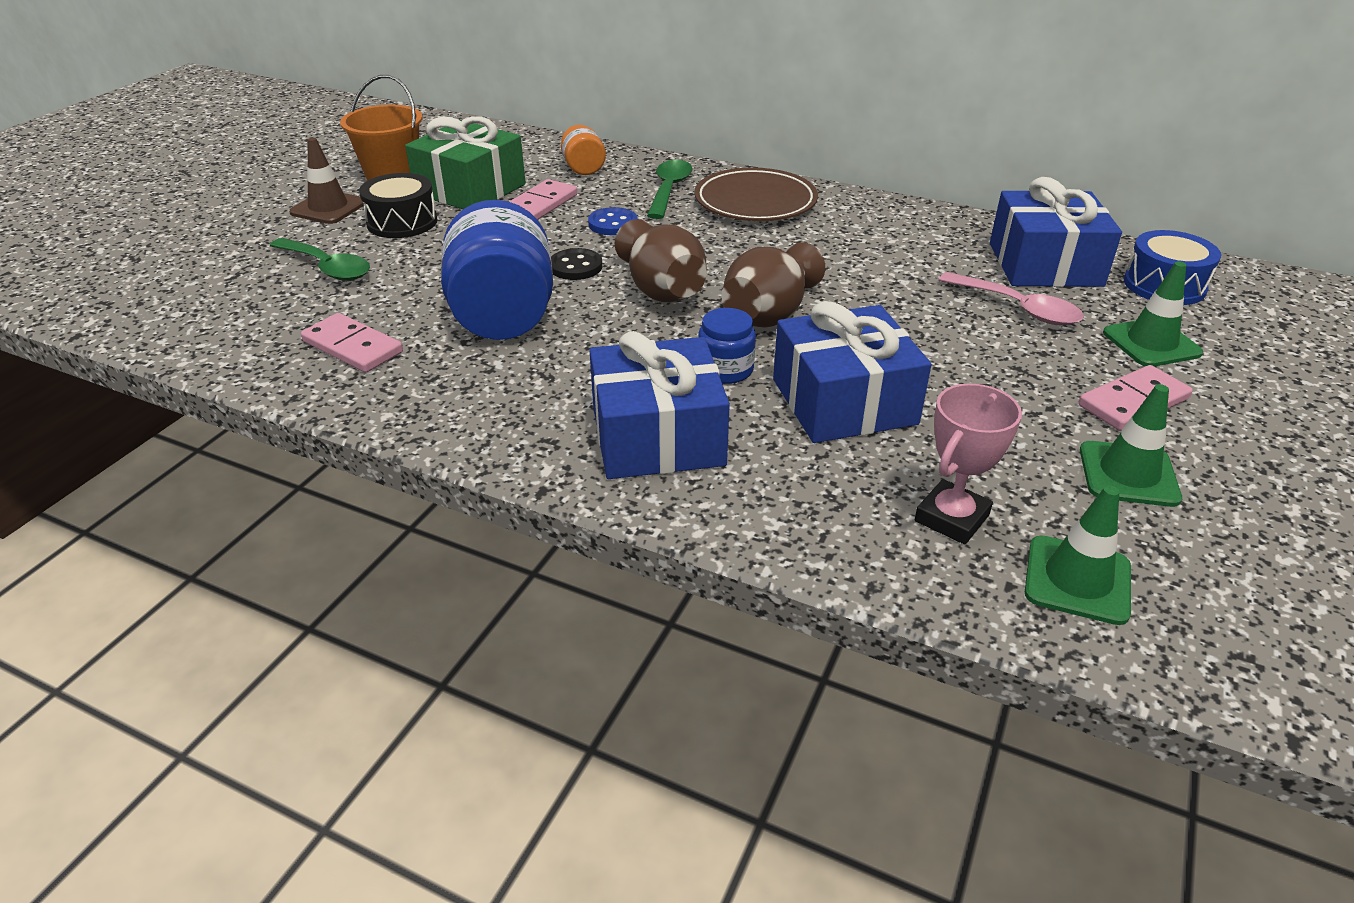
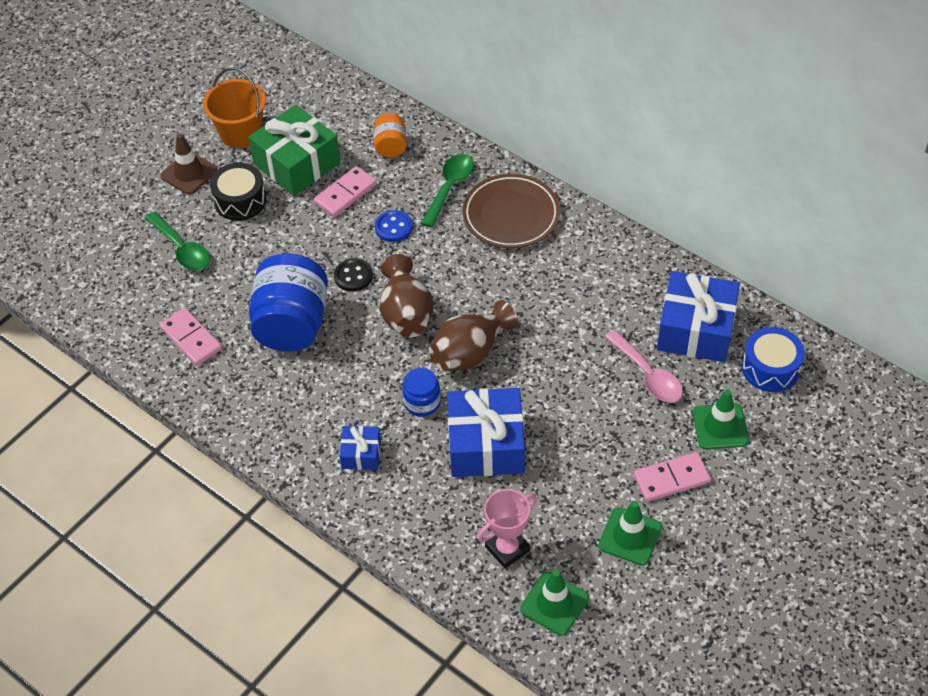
camera: 15 degrees right, 15 degrees up
(657, 436) = (361, 454): blue gift -> blue gift, size x0.50

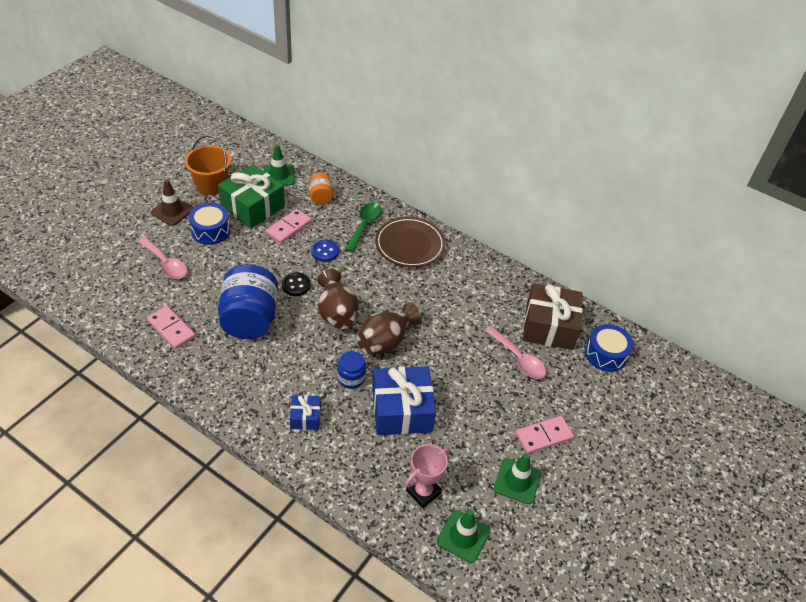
camera: 10 degrees left, 5 degrees down
(182, 249) = (166, 264): green spoon -> pink spoon
(240, 201) = (210, 231): black drum -> blue drum
(696, 329) = (549, 326): blue gift -> brown gift
(720, 427) = (575, 397): green traffic cone -> green traffic cone (278, 175)

